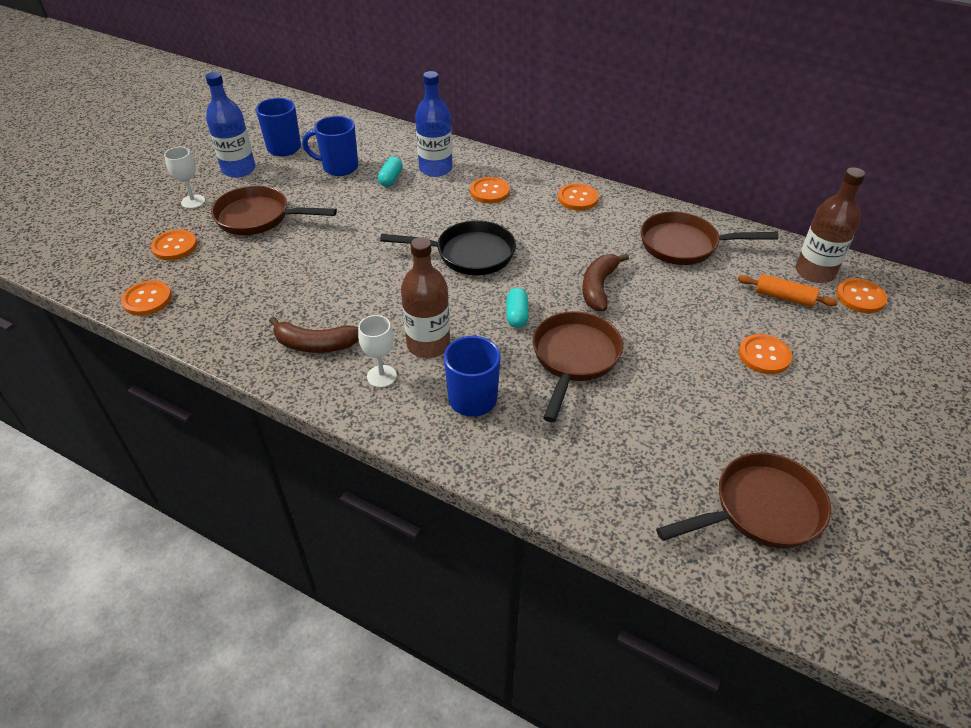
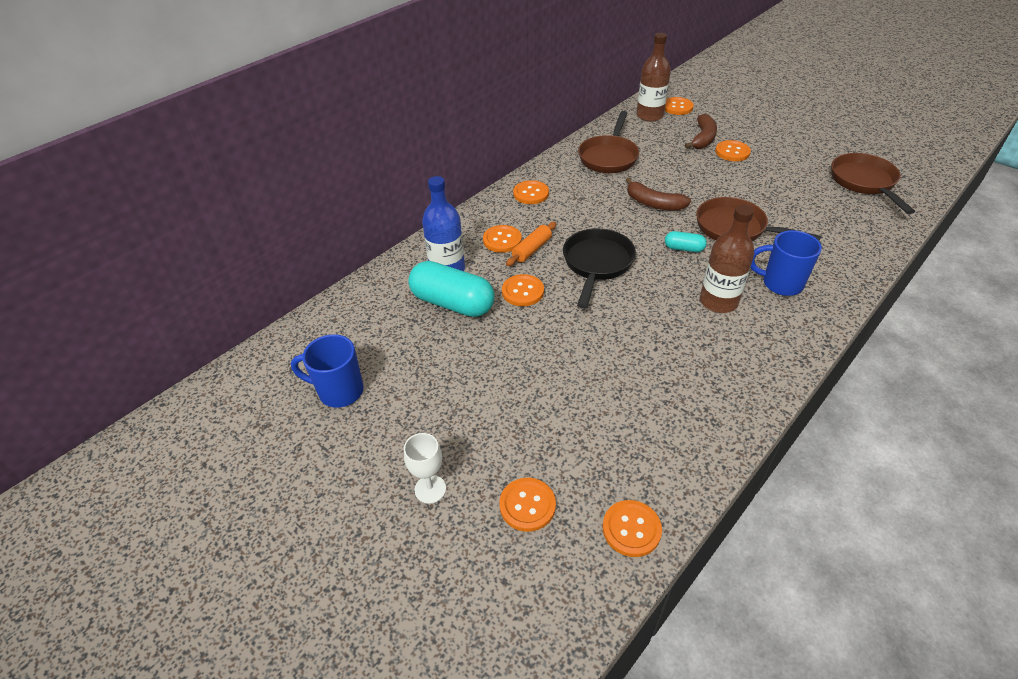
camera: 75 degrees left, 0 degrees up
(239, 169) = (372, 439): blue bottle -> none
(258, 217) = (490, 418): brown pan -> none
(315, 344) = (716, 375): brown banana -> brown banana (703, 138)
(339, 167) = (411, 343): blue mug -> none
(381, 376) = (758, 333): white goblet -> none
(391, 179) = (453, 303): turquoise capsule -> turquoise capsule, size x2.09
(415, 214) = (523, 291): none -> orange button
(783, 297) = (674, 132): orange rolling pin -> orange rolling pin (532, 249)

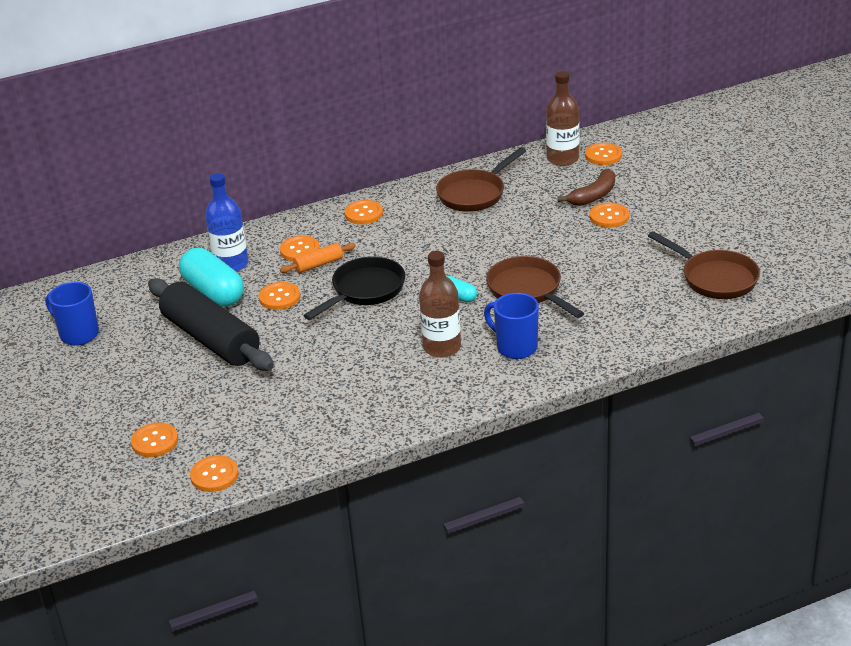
camera: 25 degrees right, 10 degrees down
(430, 489) = (96, 413): white goblet -> none
(490, 355) = (211, 339): none -> black rolling pin
(653, 203) = (472, 249): brown banana -> none
(864, 182) = (715, 278): brown pan -> brown pan turned 120 degrees clockwise

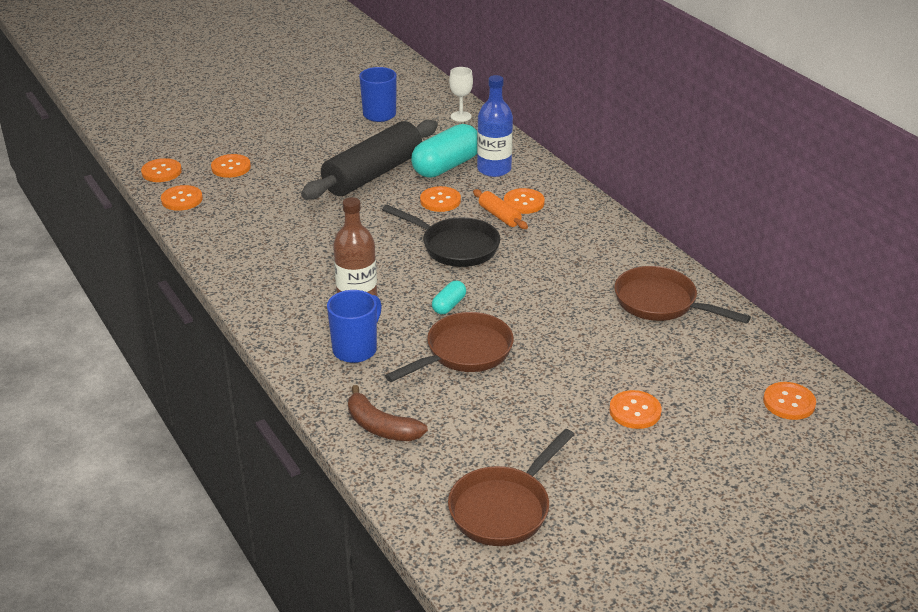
camera: 80 degrees right, 0 degrees up
(111, 280) = (461, 116): none -> white goblet
(363, 213) = (600, 233): orange button -> orange button (161, 172)
(562, 159) = (767, 367): brown bottle -> none
(593, 195) = (682, 396): brown banana -> brown banana (381, 427)

